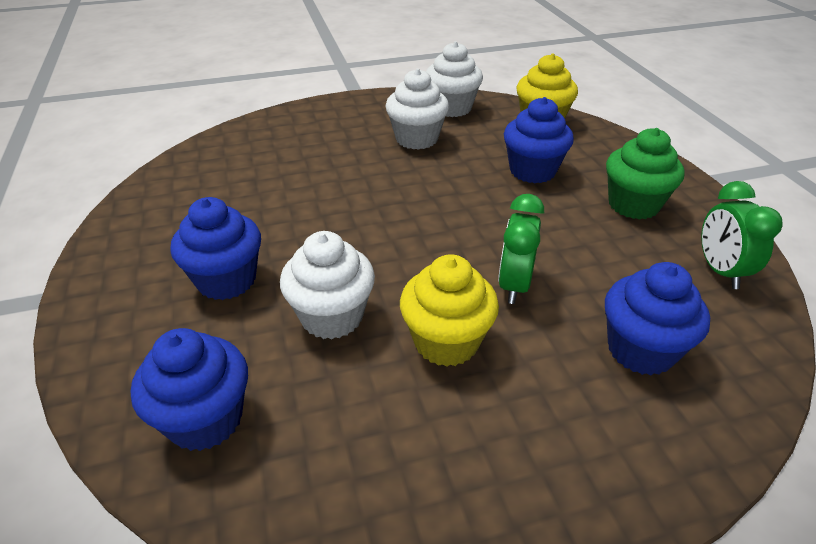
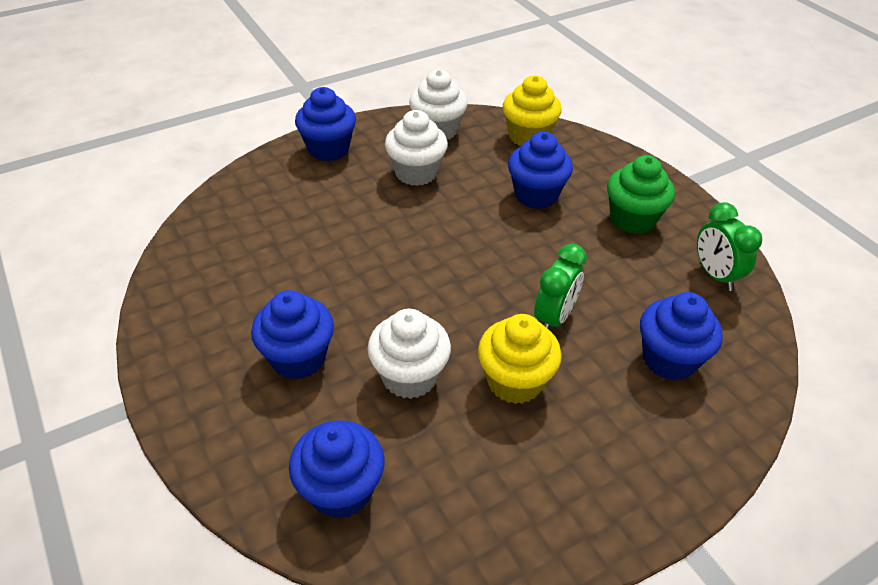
camera: 15 degrees left, 5 degrees up
(341, 112) = (328, 149): none -> blue cupcake
(514, 285) = (554, 318): green clock -> green clock turned 150 degrees counterclockwise

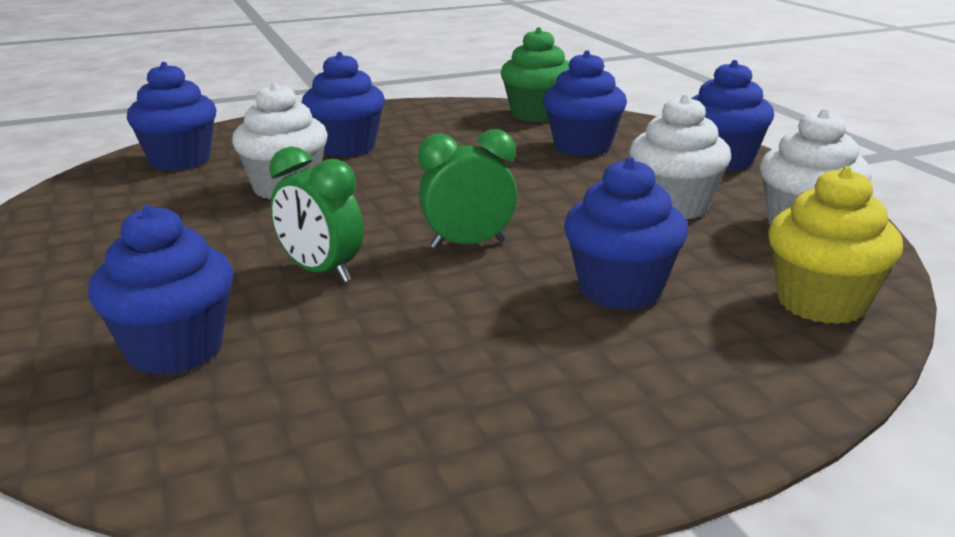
camera: 100 degrees right, 20 degrees down
(298, 211) = (582, 147): none -> blue cupcake
(515, 381) = (233, 237): yellow cupcake -> none
(632, 219) = (539, 380): green cupcake -> green cupcake (536, 115)
(715, 275) = (335, 451): green clock -> green clock (468, 244)

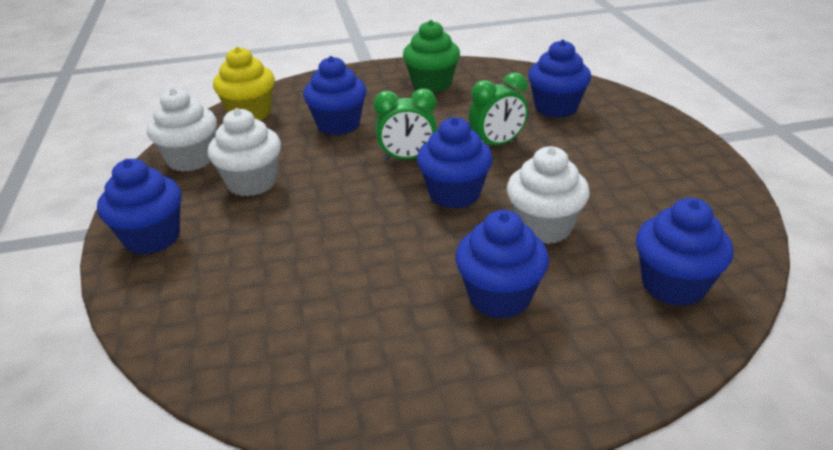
camera: 170 degrees left, 10 degrees up
(321, 272) = (497, 144): green clock -> green clock turned 105 degrees clockwise
(536, 115) = (253, 366): green cupcake -> green cupcake (432, 84)
(582, 147) = (255, 274): blue cupcake -> blue cupcake (454, 194)

